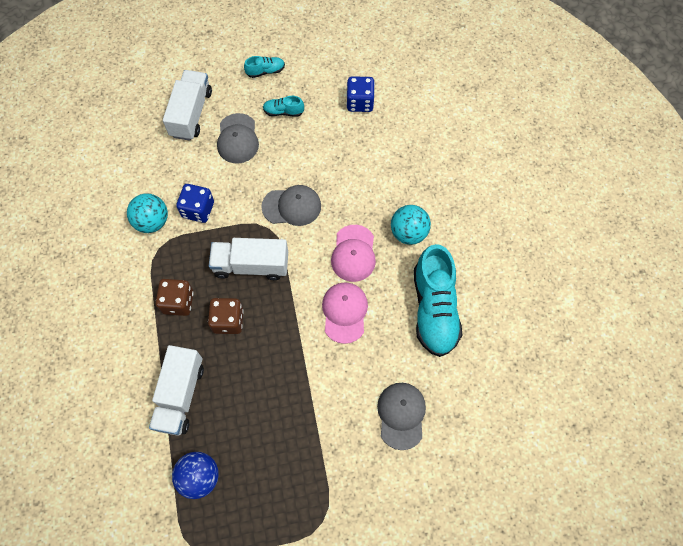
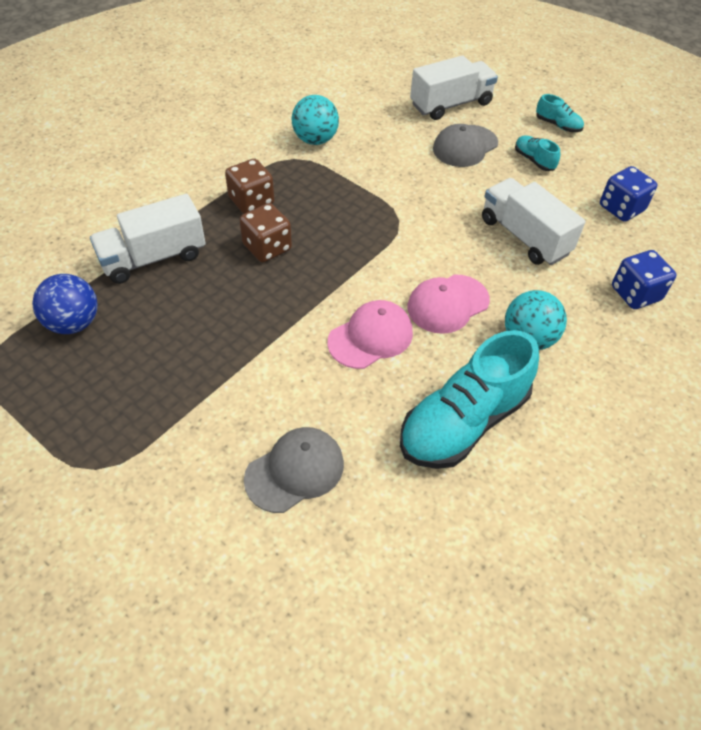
camera: 50 degrees right, 15 degrees down
(198, 210) = (361, 161): blue dice -> blue dice (635, 294)
(251, 265) = (344, 230): white truck -> white truck (524, 236)
(292, 206) = (442, 224): grey cap -> none

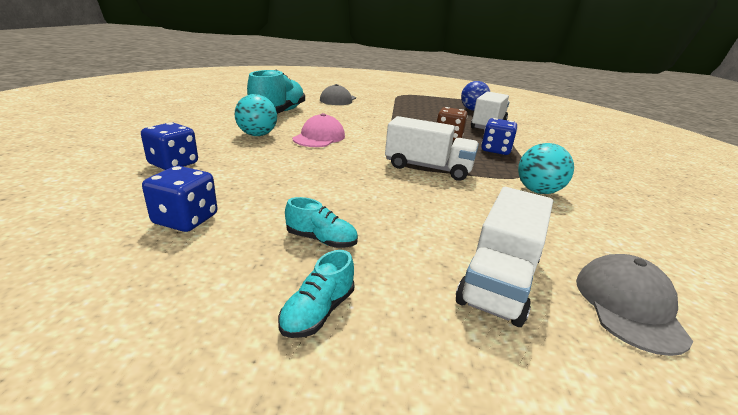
camera: 145 degrees right, 25 degrees down
(251, 201) = (495, 150): brown dice -> blue dice
(371, 337) = (349, 123): pink cap -> none
(465, 146) = (414, 229): grey cap -> grey cap (628, 306)
(524, 236) = (289, 174): white truck -> white truck (428, 168)
(557, 125) = (318, 312): turquoise shoe -> turquoise shoe turned 60 degrees counterclockwise

